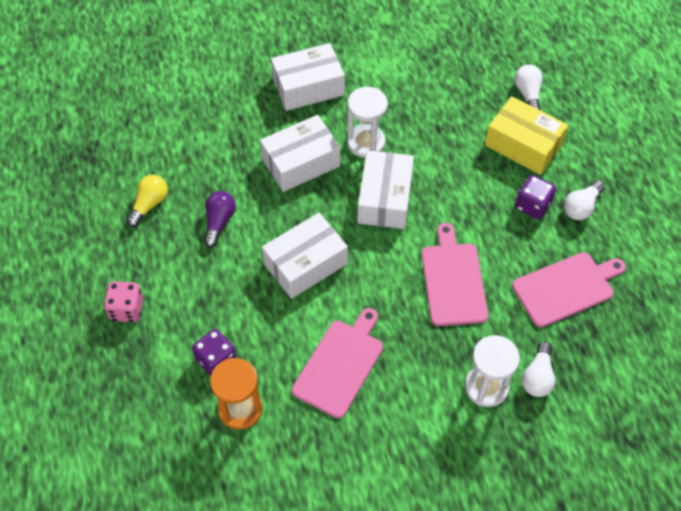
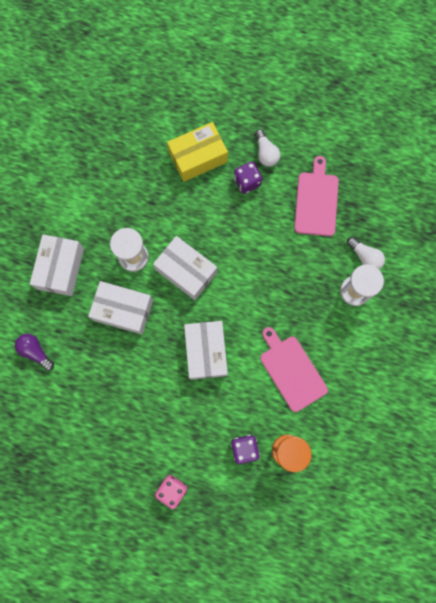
camera: 60 degrees left, 20 degrees up
(149, 205) = (95, 433): yellow light bulb -> none
(219, 222) = (139, 392): purple light bulb -> purple light bulb (36, 351)
(301, 162) = (123, 310): white box -> white box turned 75 degrees counterclockwise
(453, 280) = (272, 265): pink cutting board -> none
(528, 94) = (160, 127): white light bulb -> none

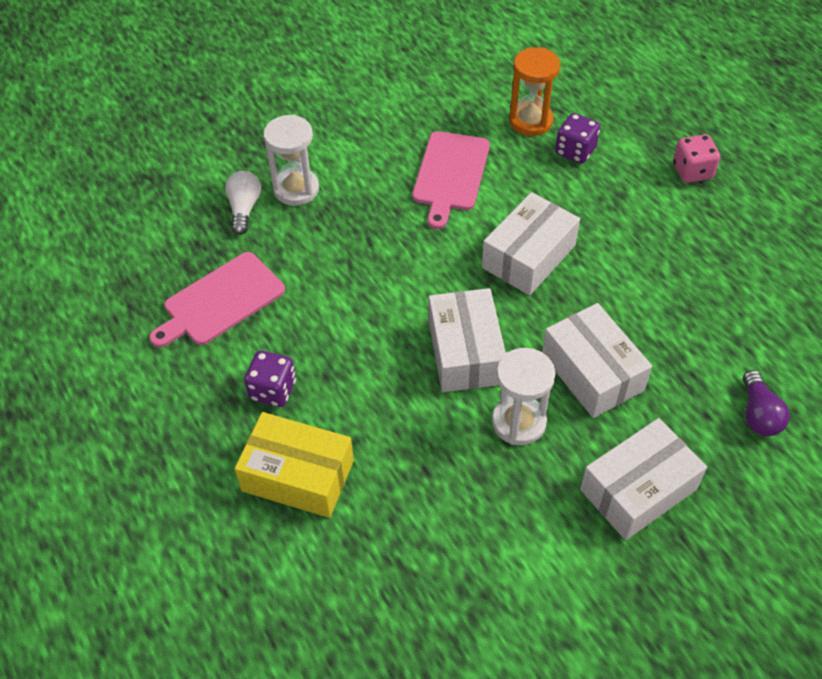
camera: 135 degrees left, 25 degrees down
(265, 153) = (208, 404): white light bulb -> none

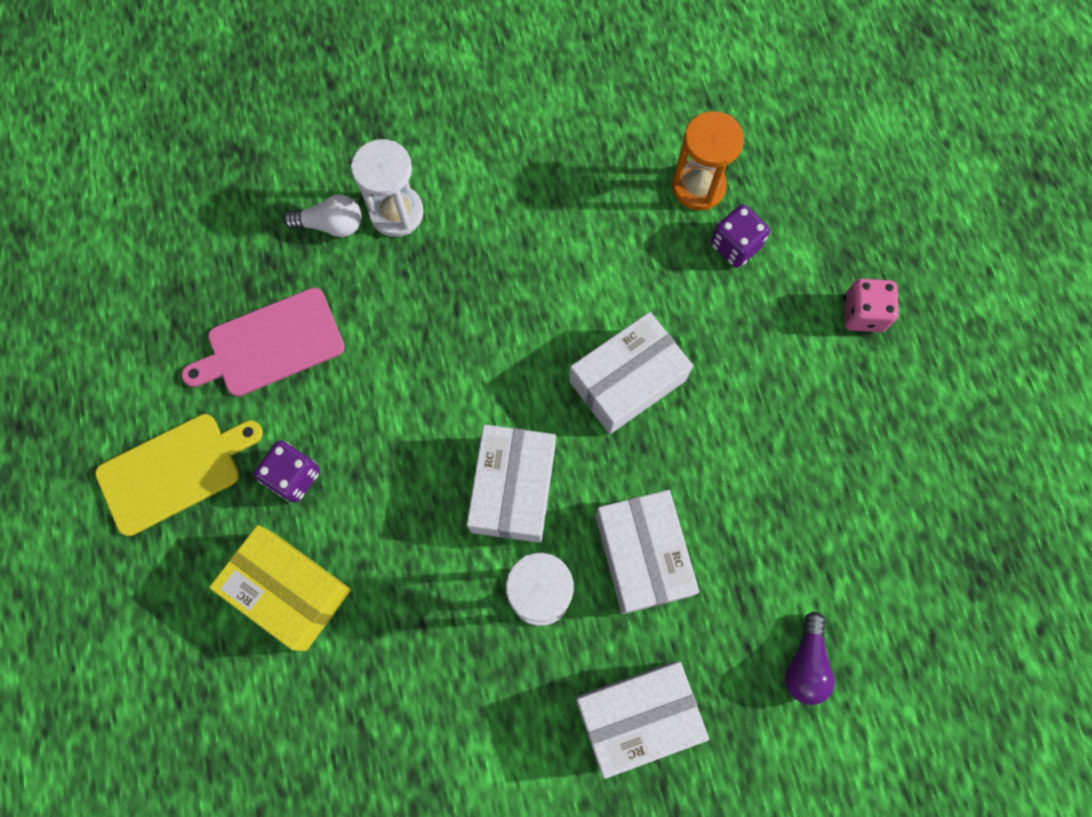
camera: 15 degrees right, 20 degrees up
(164, 412) = (174, 471): none -> yellow cutting board
(244, 209) = (331, 225): white light bulb -> white light bulb turned 75 degrees clockwise
(450, 174) = (577, 240): pink cutting board -> none

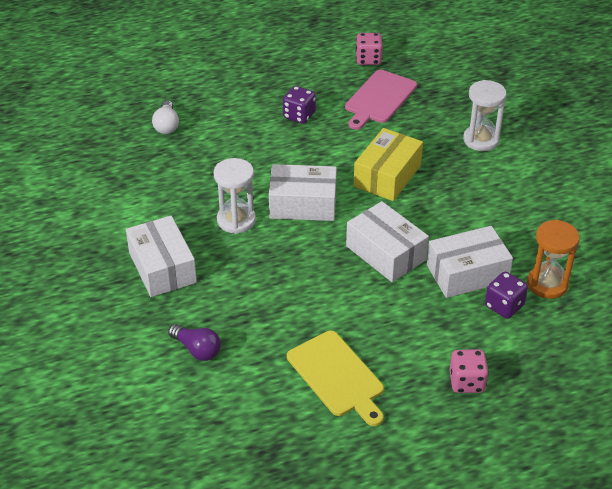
camera: 85 degrees right, 30 degrees down
(160, 348) = (368, 59): none -> pink dice
(174, 471) = (296, 73): yellow cutting board -> yellow cutting board (337, 376)
(270, 344) = (379, 98): pink cutting board -> pink cutting board turned 120 degrees counterclockwise
(289, 590) = (232, 120): yellow box -> yellow box (387, 176)
(331, 225) = (464, 114): white light bulb -> white light bulb (166, 125)
(642, 555) = (265, 265): white box -> white box (467, 273)
(805, 663) = (197, 349): purple light bulb -> purple light bulb turned 150 degrees counterclockwise

